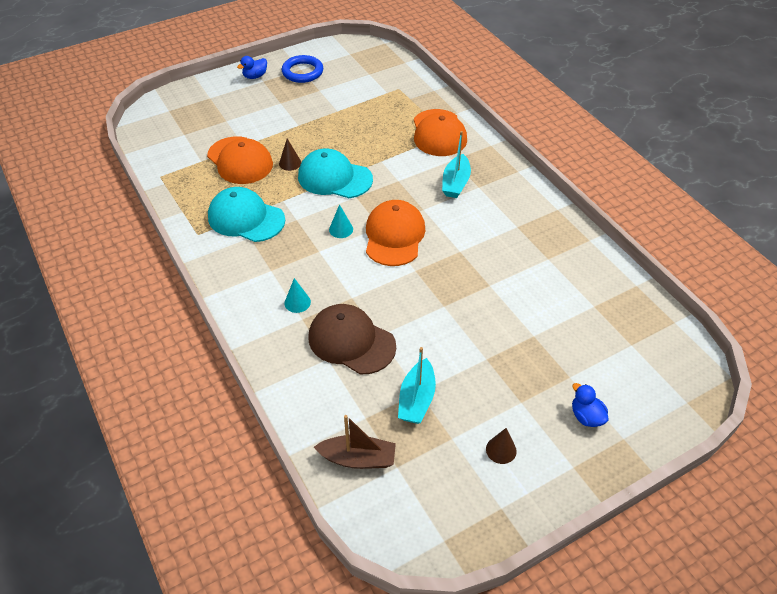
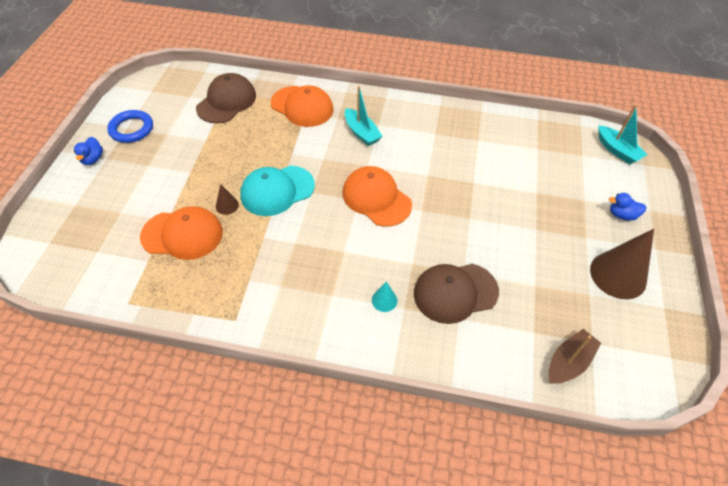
camera: 50 degrees left, 5 degrees up
(246, 218) = (255, 274): turquoise cap -> none
(341, 229) = (336, 223): turquoise cone -> none
(389, 93) = (226, 101): none -> brown cap
(416, 399) = (541, 291): turquoise boat -> turquoise boat (617, 150)
(501, 450) = (618, 275): brown cone -> brown cone, size x2.21

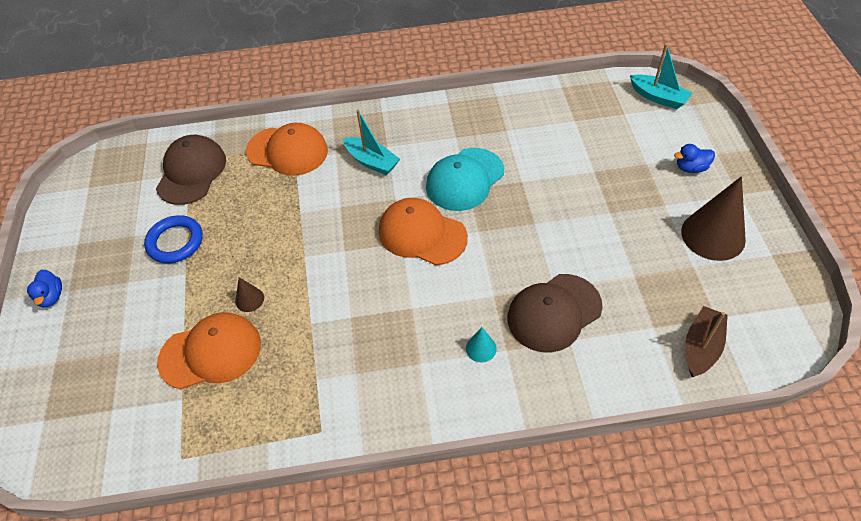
camera: 15 degrees left, 0 degrees up
(131, 129) = (85, 243): blue ring -> blue ring (175, 242)
(277, 190) = (302, 262): turquoise cap -> turquoise cap (465, 179)

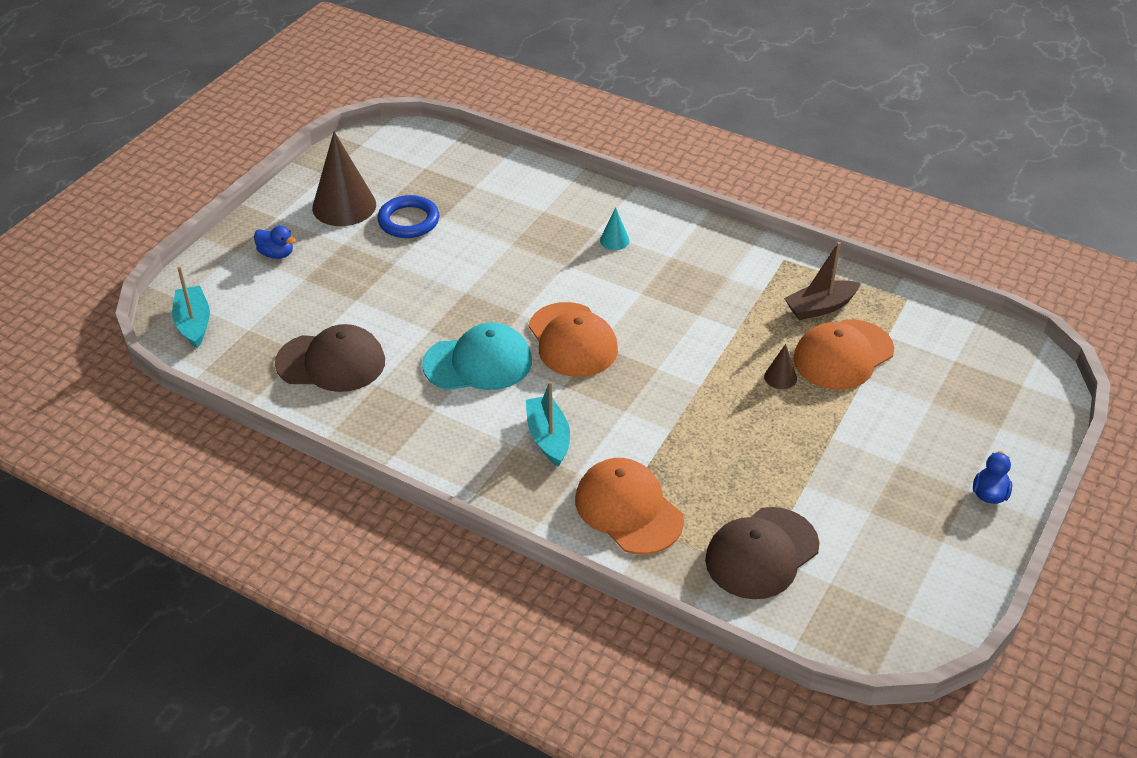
camera: 145 degrees left, 10 degrees down
(175, 242) = (826, 476): blue ring -> blue ring (408, 221)
(211, 352) = (843, 355): orange cap -> orange cap turned 60 degrees counterclockwise
(554, 313) = (533, 230): brown cap -> brown cap (331, 362)
(701, 347) = (460, 161): brown boat -> brown boat (820, 307)

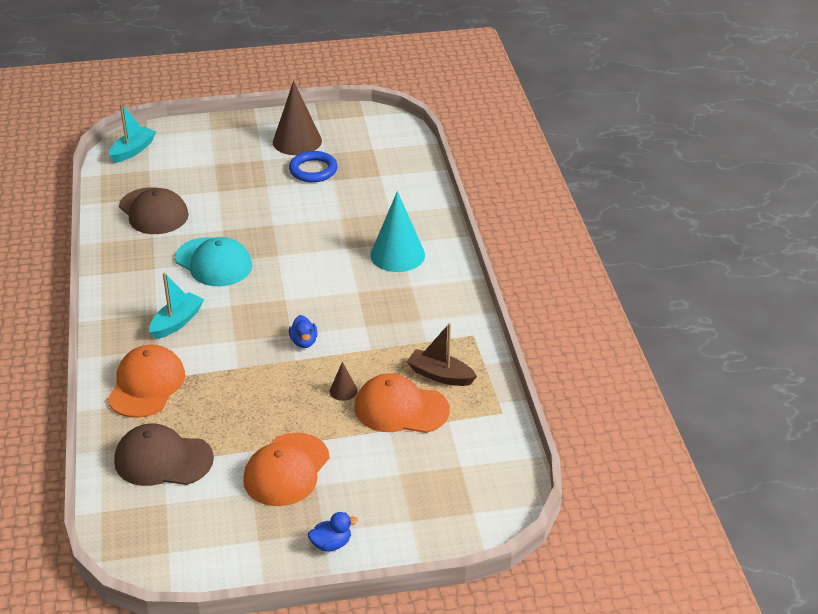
camera: 50 degrees right, 5 degrees down
(276, 254) = (224, 143): blue duck -> blue duck (304, 342)
(572, 340) = (277, 287): orange cap -> orange cap (286, 470)
(614, 240) = (397, 255): turquoise cone -> turquoise cone, size x2.21

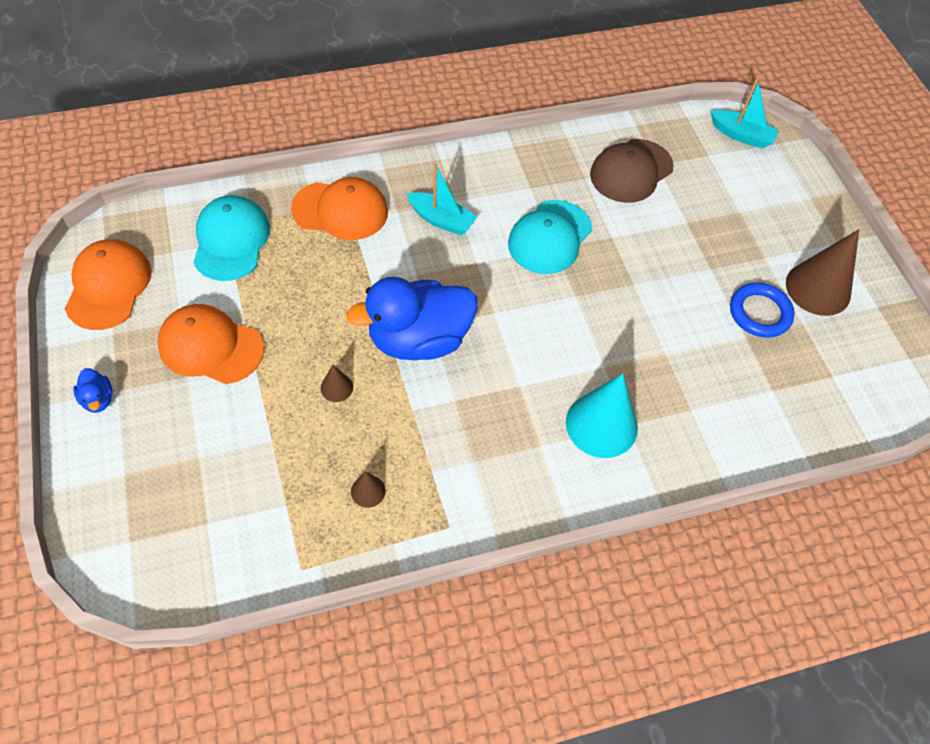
camera: 80 degrees right, 20 degrees up
(163, 460) = (231, 240): brown cap -> turquoise cap
(304, 342) = (419, 339): blue duck -> blue duck, size x2.47
(401, 409) = (306, 450): orange cap -> orange cap (108, 286)
(440, 375) = (368, 491): brown boat -> brown cone

